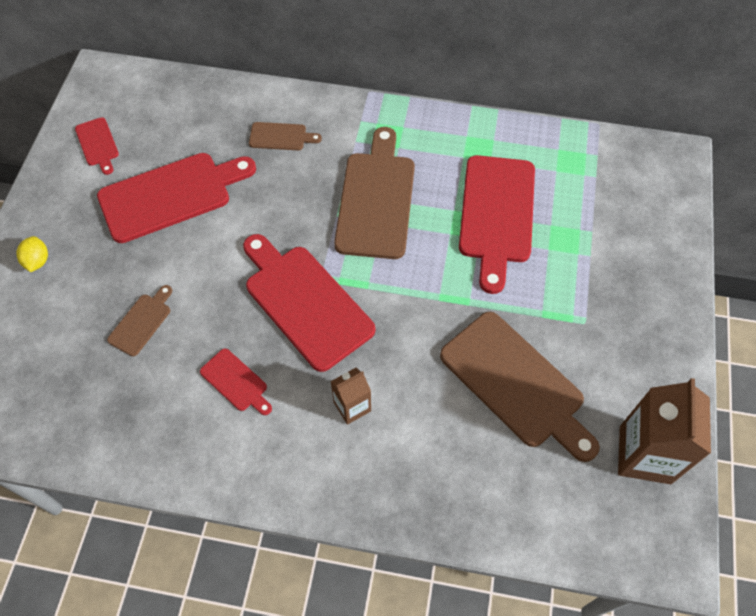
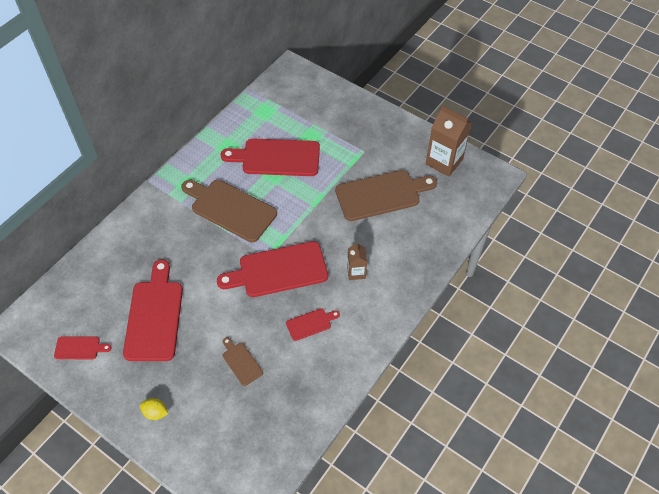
camera: 65 degrees left, 5 degrees down
(280, 136) = (150, 239): brown cutting board -> none
(497, 214) = (277, 158): red cutting board -> red cutting board turned 150 degrees clockwise

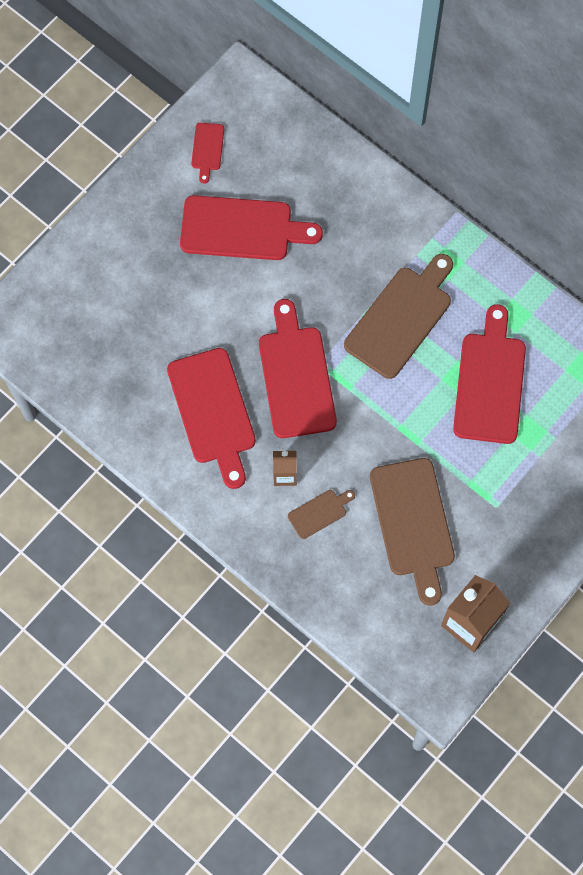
camera: 95 degrees right, 15 degrees up
(155, 413) = (116, 235): yellow lemon -> none
(241, 362) = (169, 328): brown cutting board -> brown cutting board (319, 512)
(310, 323) = (213, 411): red cutting board -> red cutting board, size x2.11

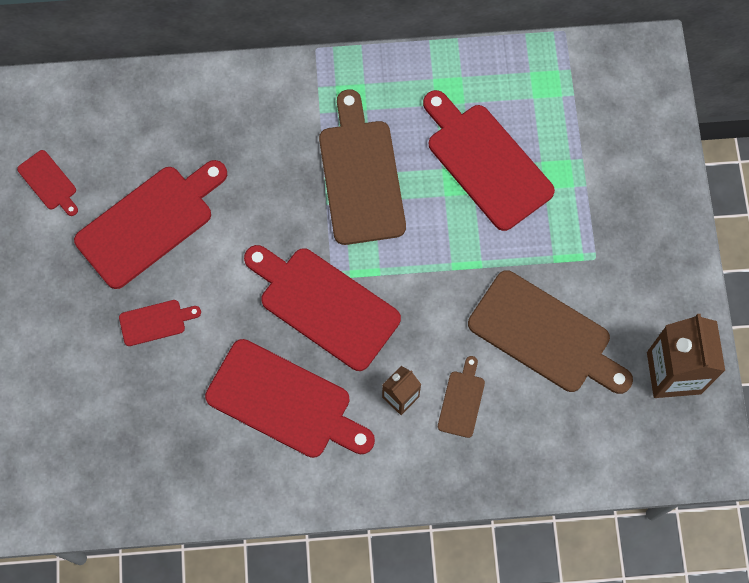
camera: 45 degrees left, 0 degrees up
(185, 292) = (155, 322): none -> red cutting board

